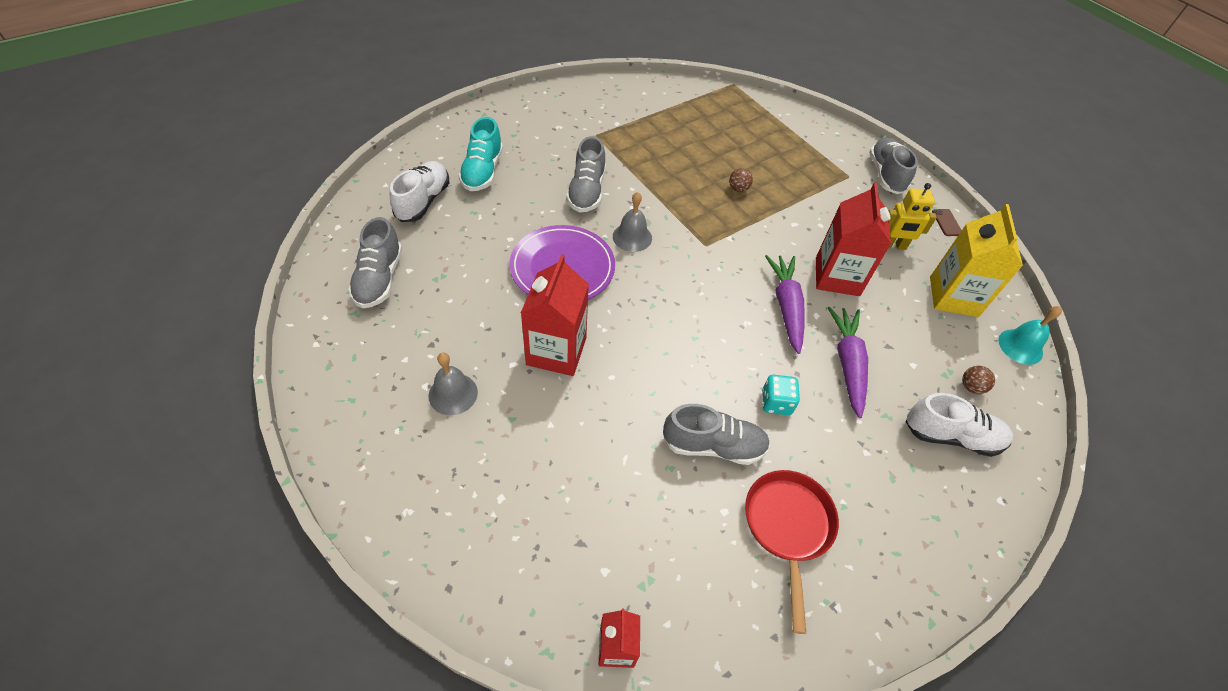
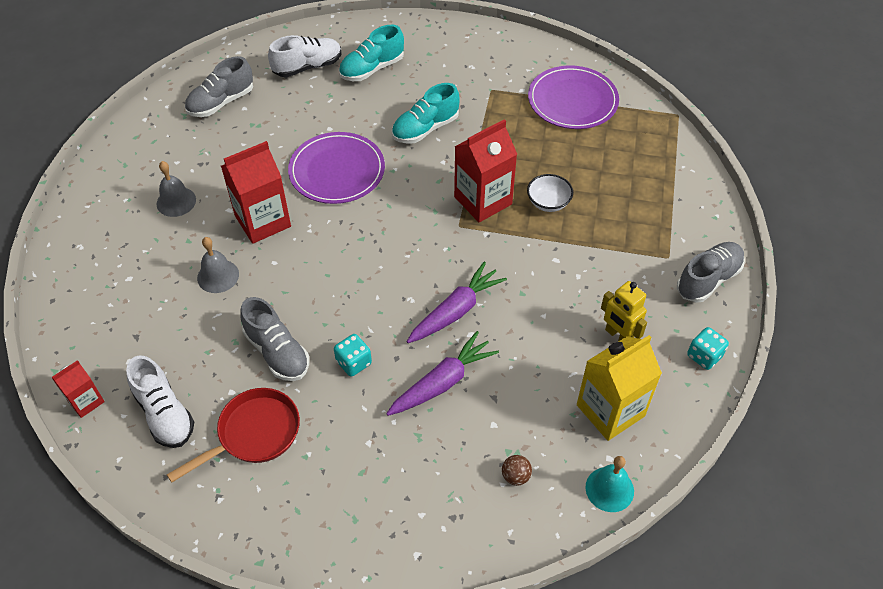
camera: 50 degrees right, 0 degrees up
(586, 191) = (425, 129): grey shoe -> turquoise shoe
(632, 237) = (412, 183): grey bell -> grey bell (218, 276)
(660, 111) = (572, 101): none -> purple plate
(738, 189) = (548, 202): brown ball -> white bowl
(837, 277) = (530, 321): red carton -> red carton (483, 200)
(946, 222) = (704, 356): brown phone -> turquoise dice
(951, 436) = (445, 489): white shoe -> white shoe (164, 413)

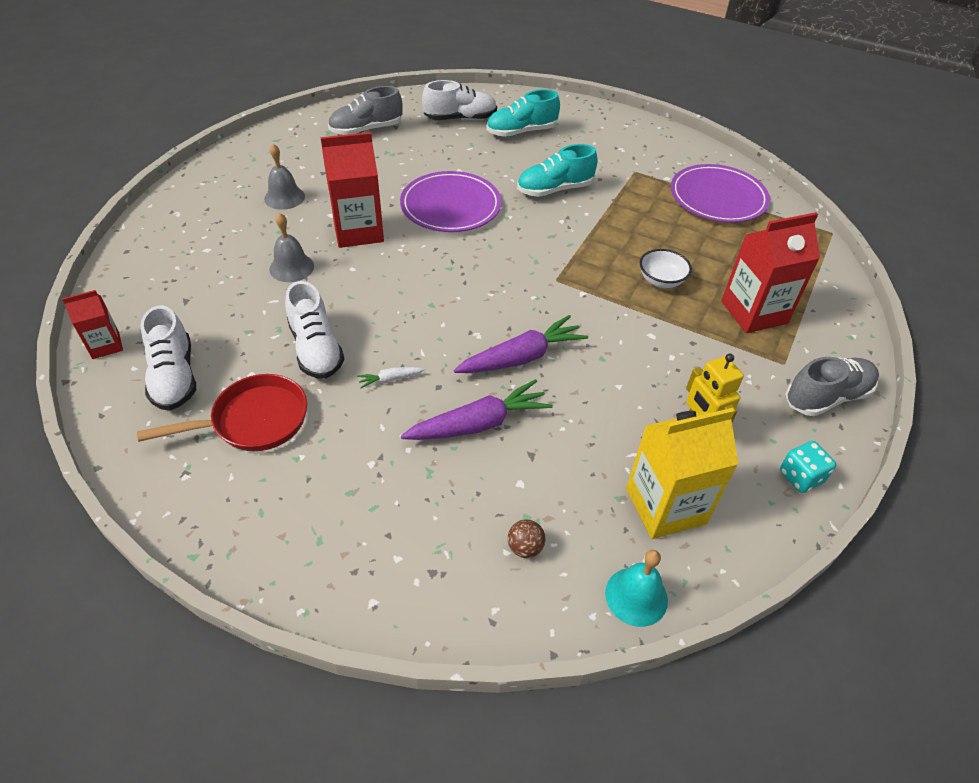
camera: 15 degrees right, 5 degrees down
(277, 352) = (316, 349): grey shoe -> white shoe
(353, 363) = (390, 379): turquoise dice -> white carrot
(483, 200) = (590, 263): red carton -> red carton (754, 312)

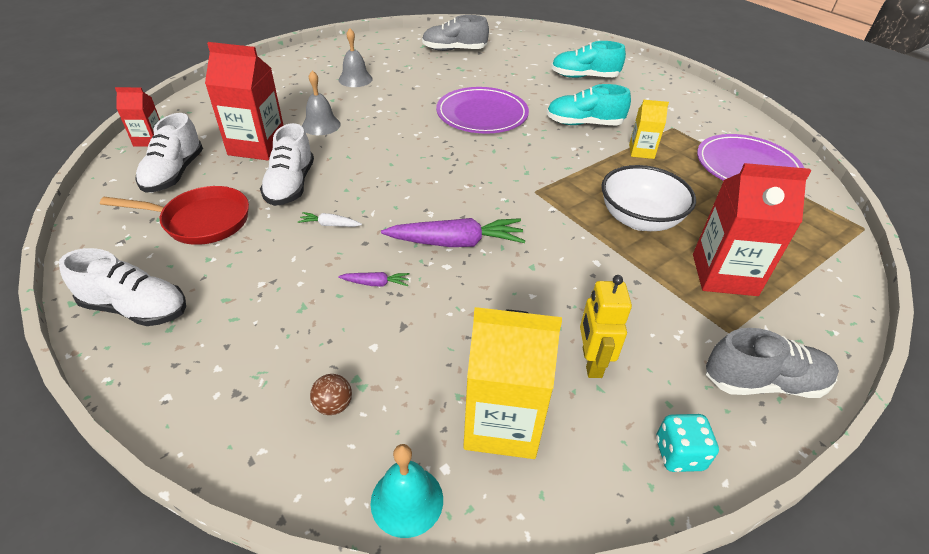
camera: 25 degrees right, 5 degrees down
(358, 231) = (392, 114): red carton -> red carton (257, 146)
(460, 119) = (537, 58): white shoe -> white shoe (136, 308)
(479, 424) = (376, 283): purple carrot -> purple carrot, size x0.46
(623, 207) = (641, 151): none -> yellow carton
(661, 280) = (639, 219): white bowl -> white bowl, size x1.68

